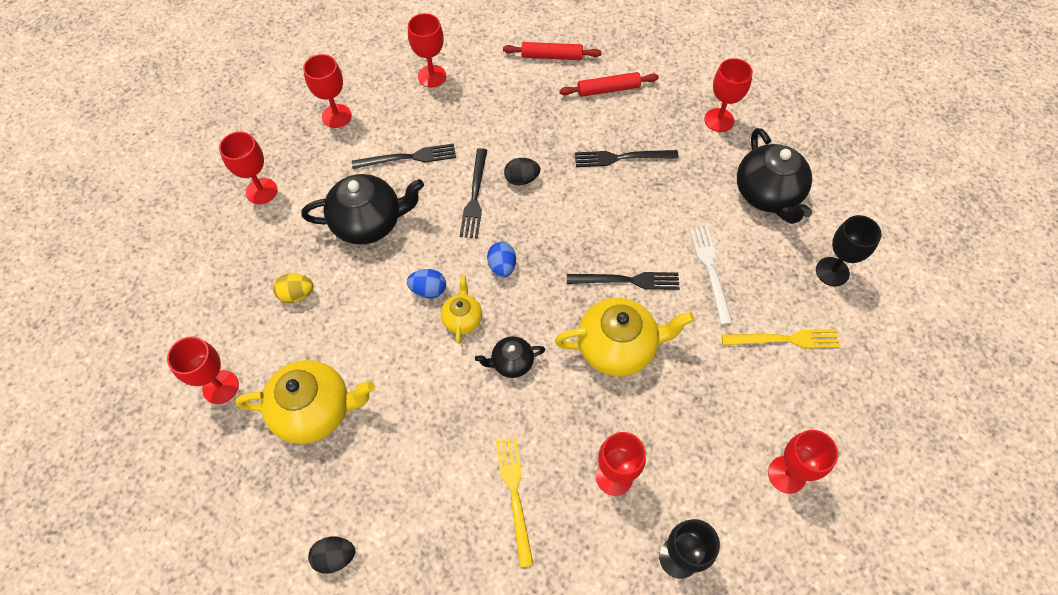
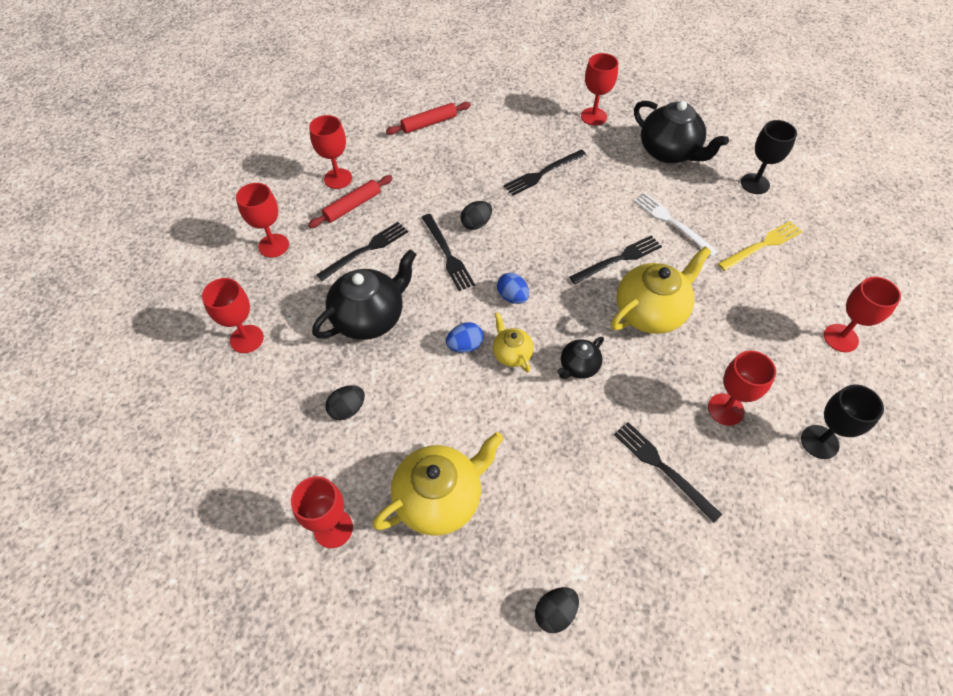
camera: 30 degrees left, 5 degrees down
(297, 294) = (347, 409): yellow egg -> black egg
(514, 494) = (662, 468): yellow fork -> black fork
(608, 89) = (493, 129): red rolling pin -> red rolling pin (352, 206)

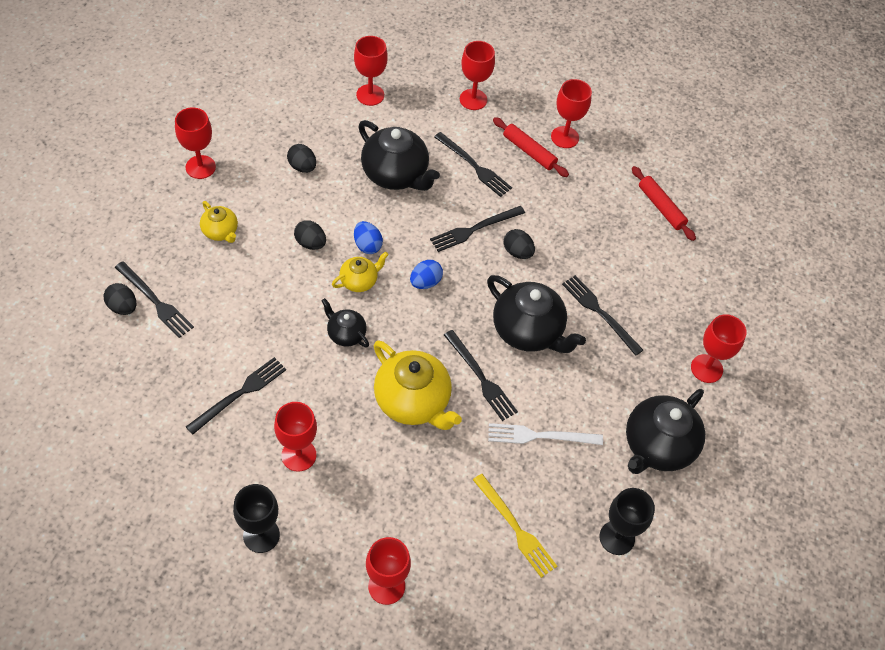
camera: 80 degrees right, 0 degrees up
(440, 498) = (220, 232): yellow teapot -> yellow teapot, size x0.53
(460, 400) = (310, 243): none -> black egg
(545, 571) = (155, 301): none -> black fork
(565, 222) = (528, 331): none -> black teapot
(672, 222) = (540, 436): white fork -> white fork turned 135 degrees counterclockwise

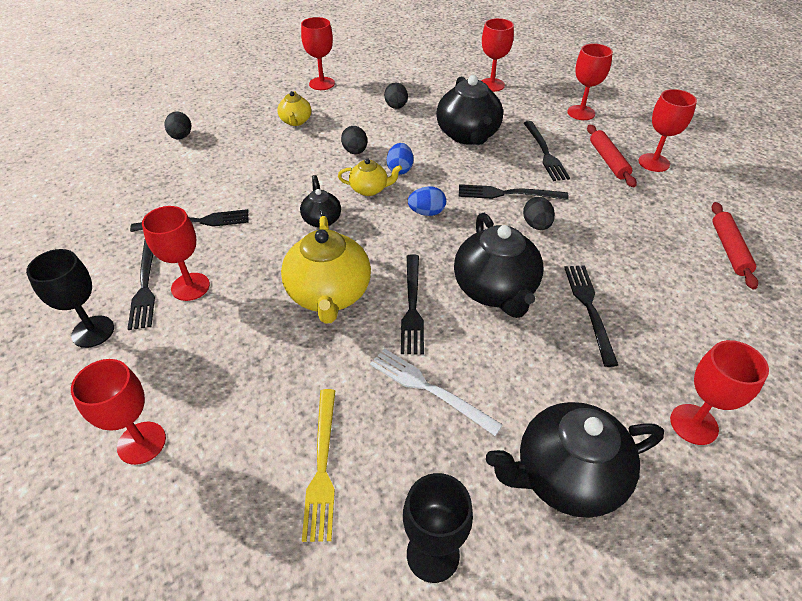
camera: 40 degrees right, 10 degrees down
(155, 301) = (205, 142): black fork -> black fork (145, 285)

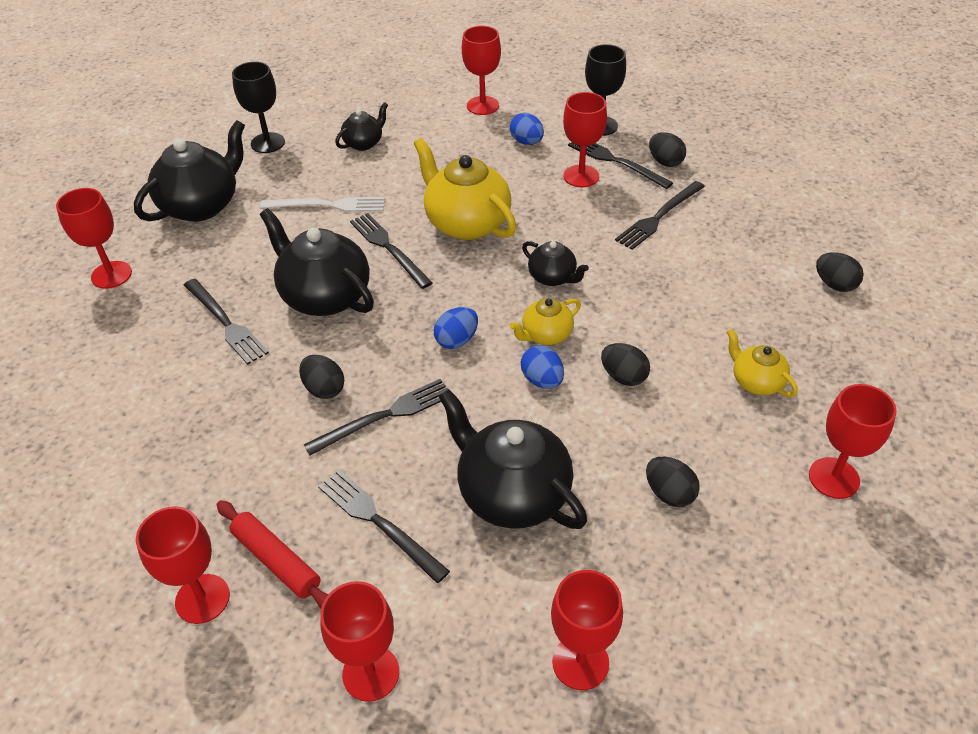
camera: 145 degrees right, 0 degrees up
(115, 262) = (665, 162): none -> black egg
(175, 354) = (526, 142): none -> blue egg
(322, 466) = (364, 143): yellow fork -> black teapot
(729, 249) = (77, 476): red rolling pin -> none

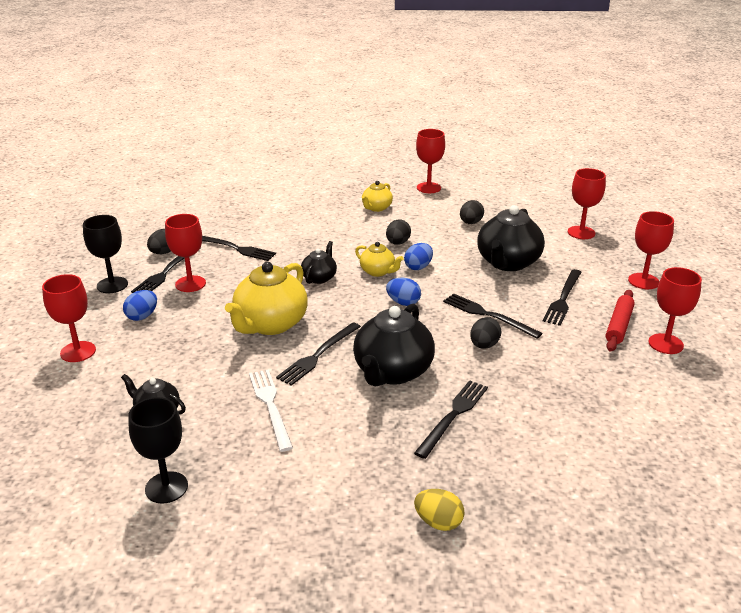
camera: 110 degrees left, 15 degrees down
(111, 275) = (438, 522): red goblet -> yellow egg
(202, 205) = (300, 498): black teapot -> none
(834, 284) = (283, 192): black egg -> none

